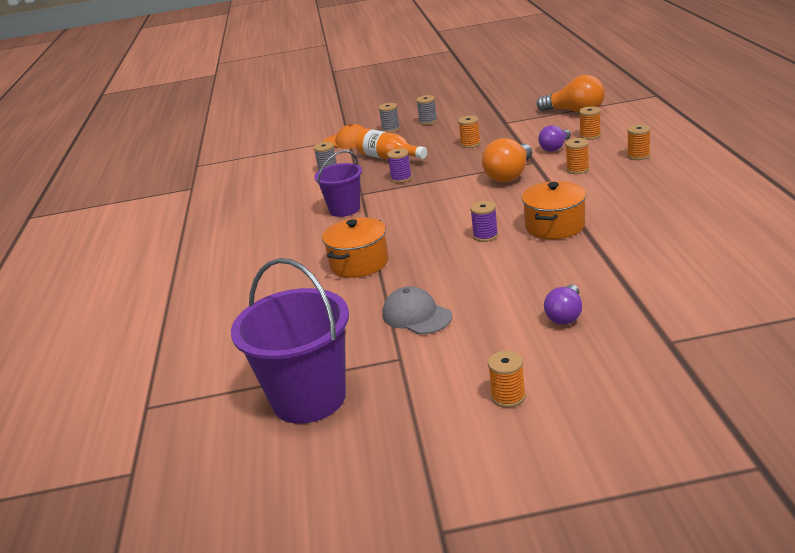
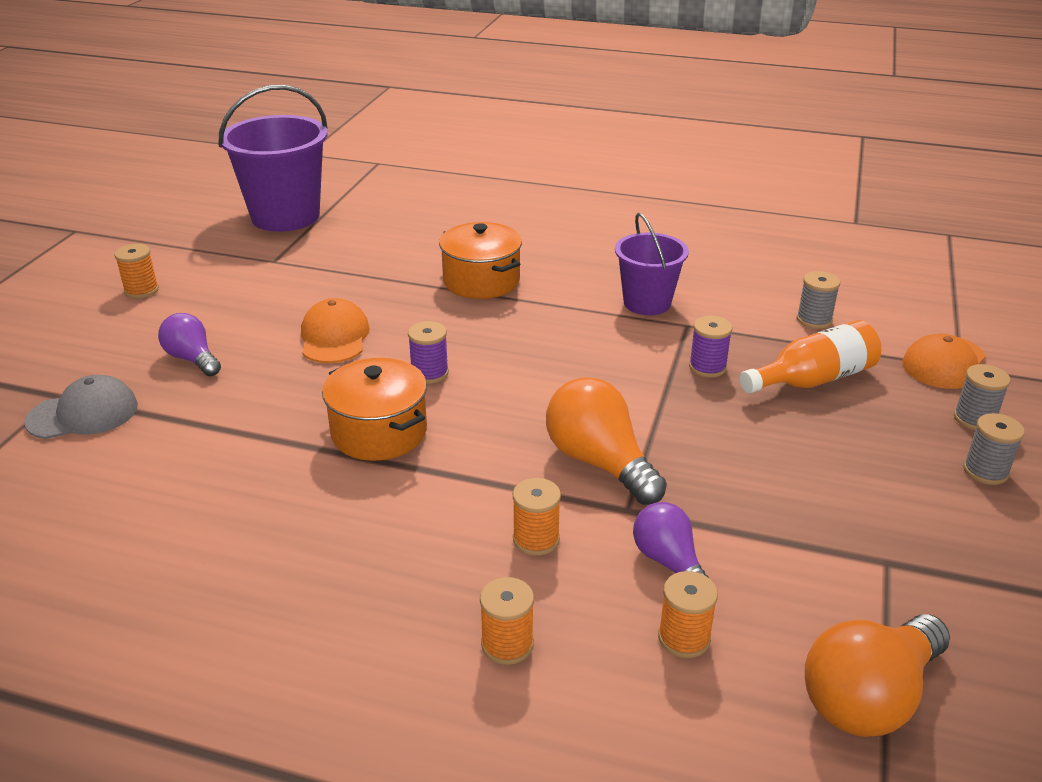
camera: 110 degrees right, 5 degrees up
(416, 315) = (326, 285): grey cap -> grey cap (83, 414)
(470, 144) = (796, 475): orange spool -> none
(481, 279) = (334, 337): none -> orange cap

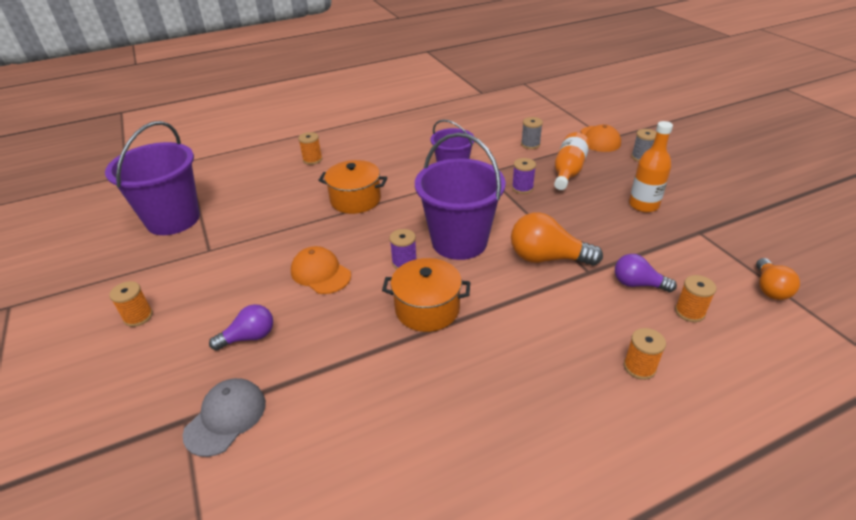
camera: 40 degrees left, 5 degrees up
(192, 359) = (249, 337): purple light bulb -> purple light bulb turned 150 degrees clockwise
(524, 385) = (459, 242): none -> purple bucket
(536, 539) = (577, 311): orange spool -> orange spool (312, 160)
(857, 480) = (643, 205): none -> orange bottle
(869, 697) = (770, 288): orange light bulb -> orange light bulb, size x0.63
(985, 471) = (674, 176): grey spool -> none

